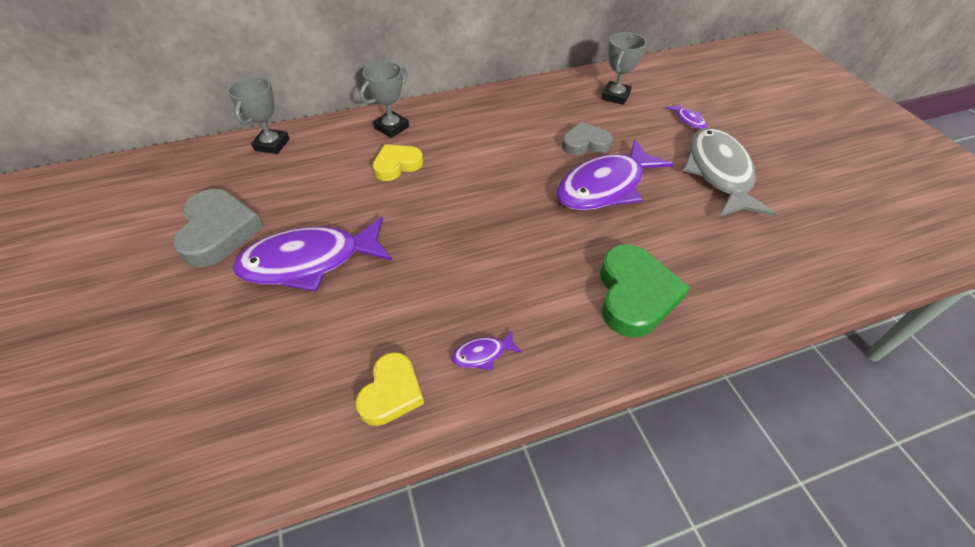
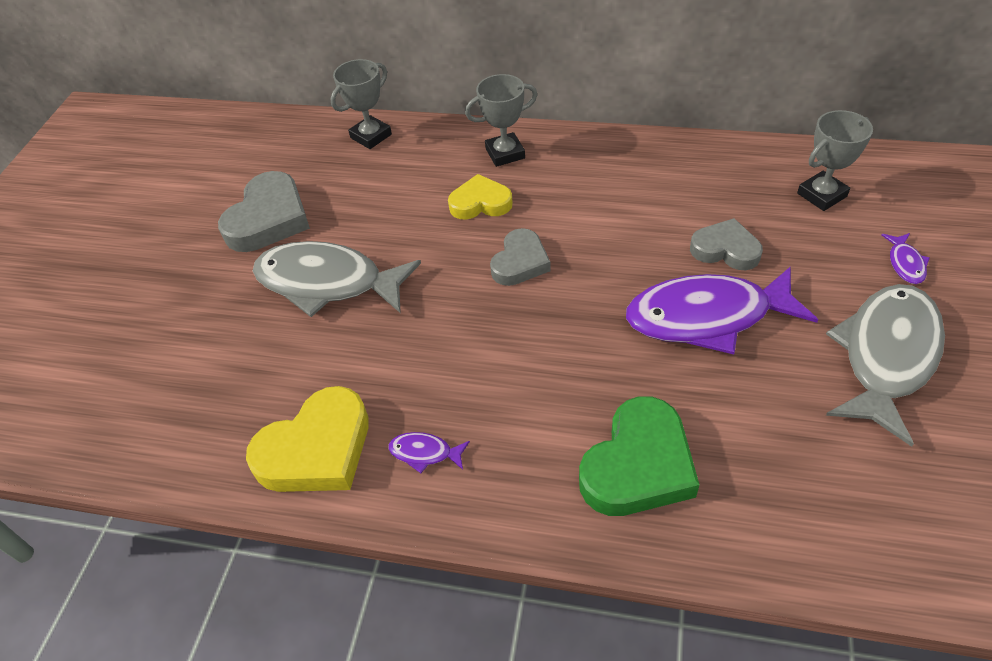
camera: 35 degrees right, 0 degrees up
(309, 262) = (328, 283): purple fish -> grey fish
(391, 392) = (317, 449): yellow heart -> yellow heart, size x1.56
(456, 195) = (520, 262): none -> grey heart

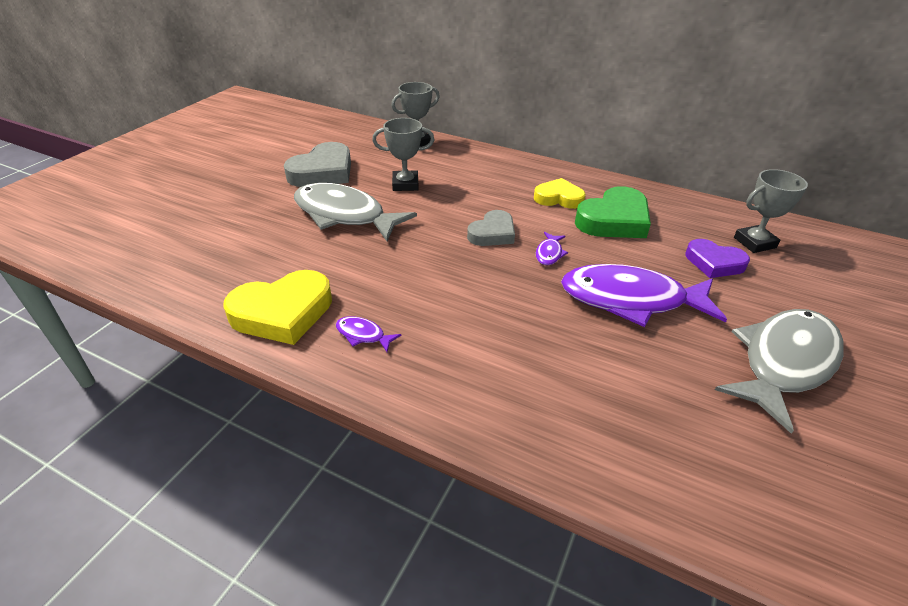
camera: 10 degrees right, 10 degrees down
(480, 203) = (478, 193): yellow heart -> yellow heart (558, 198)
(505, 153) = (509, 169): grey trophy -> grey trophy (405, 184)
(638, 465) = (534, 387): green heart -> green heart (614, 220)
(725, 249) = (661, 260): grey heart -> none
(784, 237) = (714, 263): none -> purple heart
(905, 263) = (818, 302): purple fish -> purple fish (549, 253)

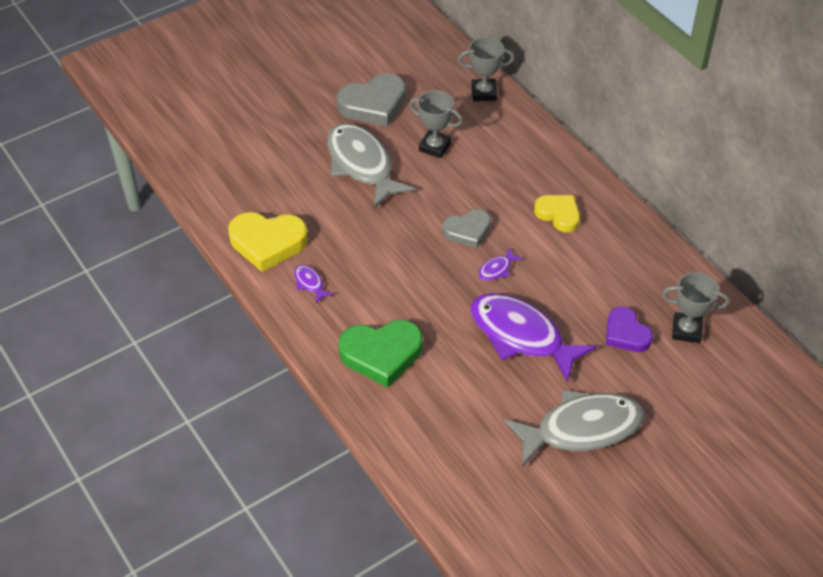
camera: 30 degrees right, 10 degrees up
(614, 220) = (584, 258): green heart -> green heart (381, 354)

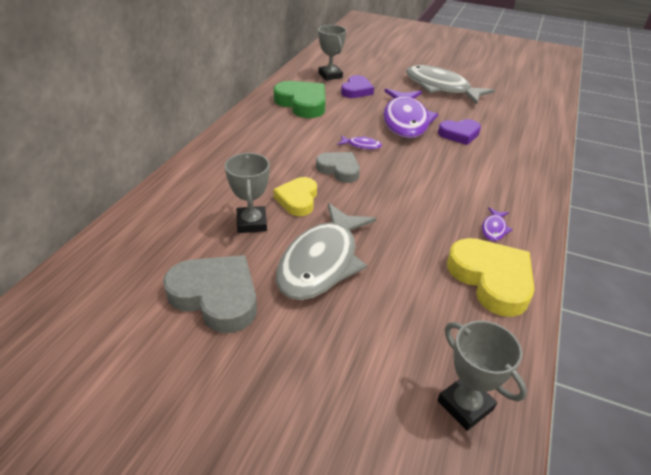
camera: 125 degrees left, 10 degrees down
(381, 354) = (499, 166): green heart -> green heart (302, 103)
(460, 365) = (459, 134): none -> purple heart
(484, 93) = (141, 220): grey trophy -> grey trophy (465, 405)
(558, 214) = (277, 136): yellow heart -> yellow heart (297, 199)

